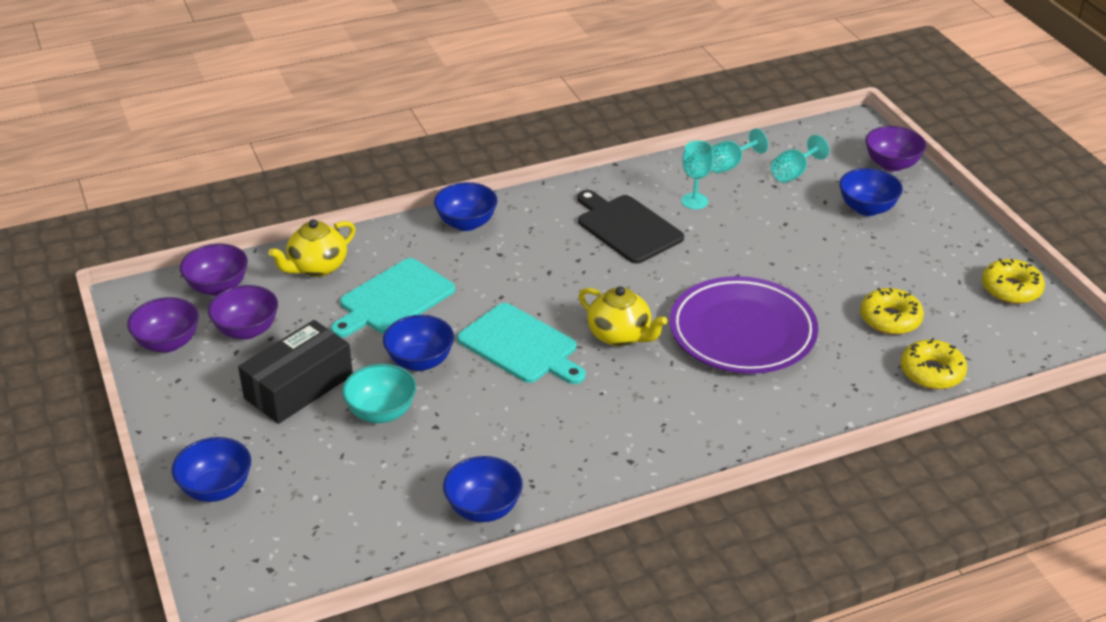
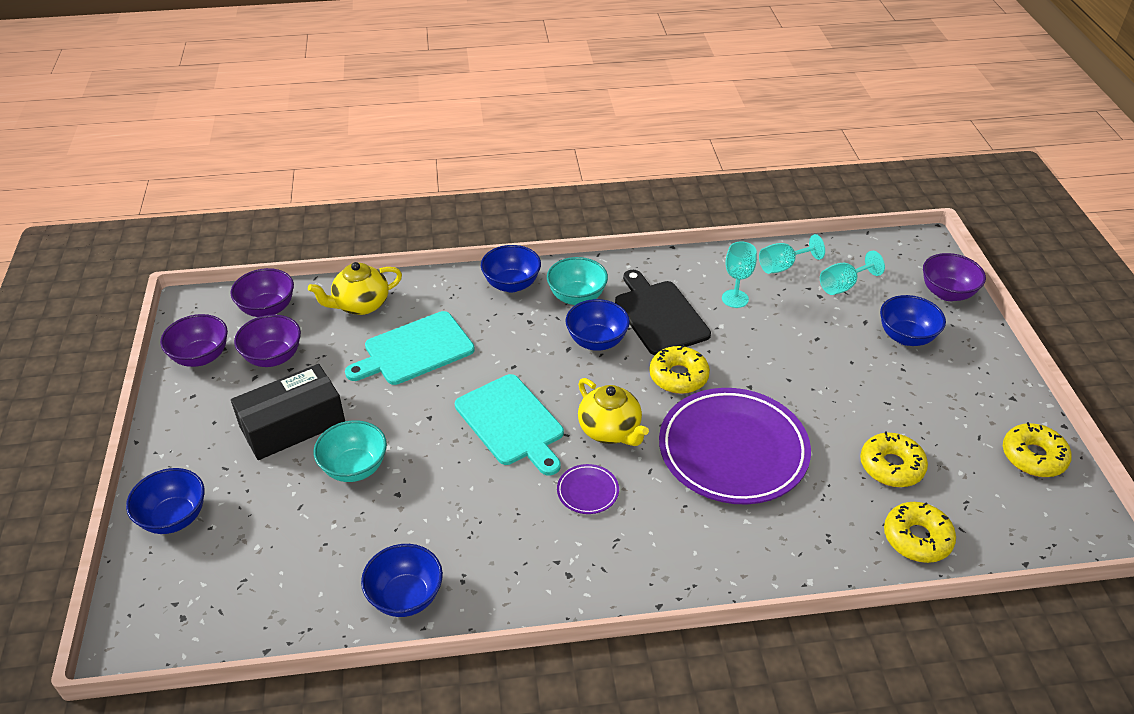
camera: 15 degrees right, 5 degrees up
(420, 361) = (412, 420): blue bowl -> blue bowl (597, 341)
(538, 224) = (577, 297): none -> turquoise bowl
(620, 390) = (587, 491): none -> purple plate
(667, 278) = (678, 376): none -> yellow donut

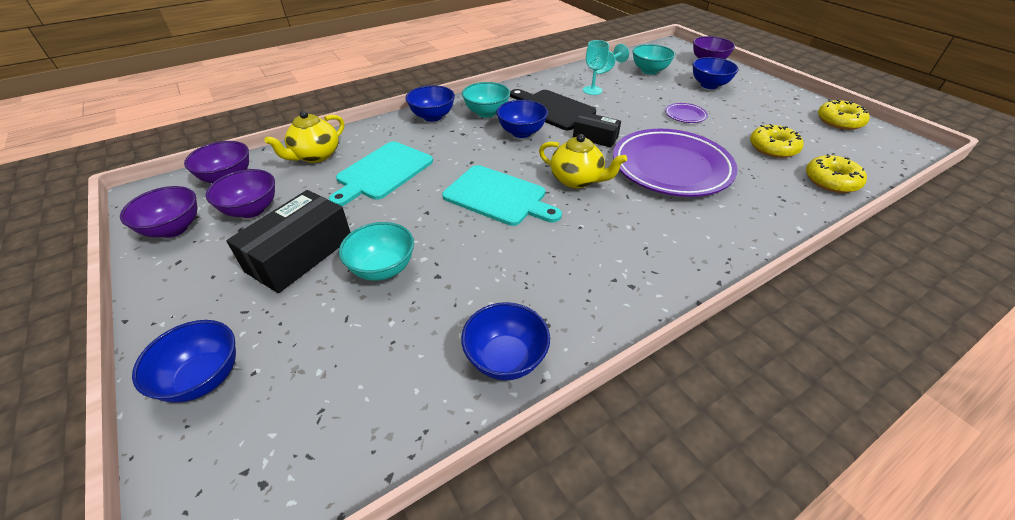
camera: 25 degrees left, 0 degrees up
(587, 491) = (595, 223): purple plate -> purple plate (685, 115)
(678, 376) = (595, 137): yellow donut -> black box
(843, 286) = (649, 71): turquoise goblet -> turquoise bowl

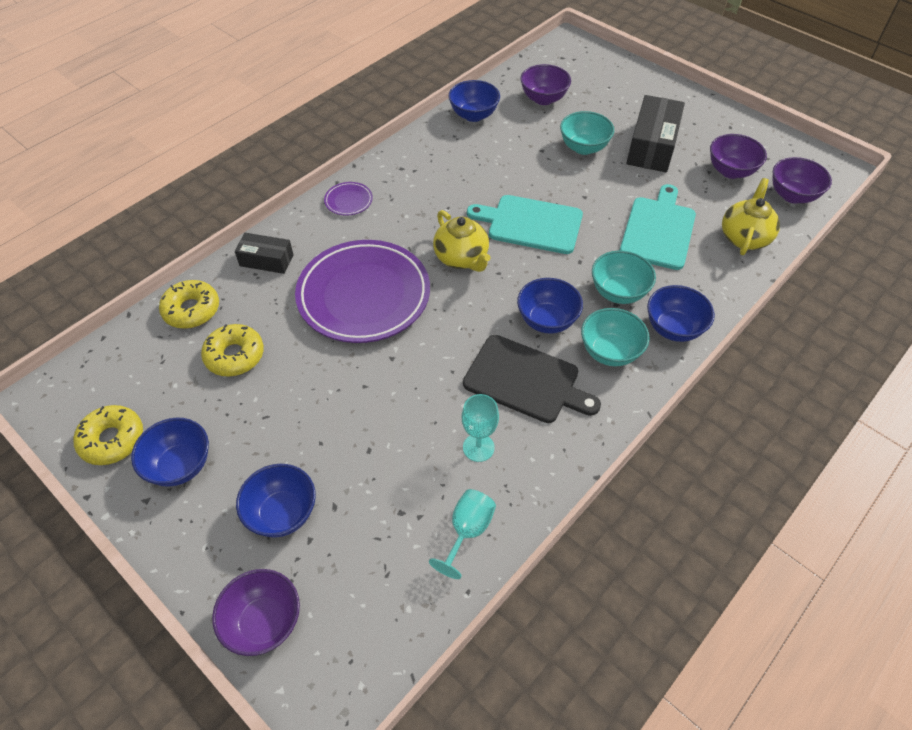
camera: 165 degrees right, 10 degrees up
(174, 229) = (768, 146): purple bowl -> purple bowl (543, 99)
(204, 378) = (632, 80): blue bowl -> blue bowl (180, 465)
(577, 180) = (462, 258): yellow teapot -> yellow teapot turned 135 degrees counterclockwise
(595, 137) = (454, 330): black box -> black box (266, 260)
(649, 71) = (385, 547): turquoise bowl -> turquoise bowl (618, 292)
(685, 115) = (336, 406): purple plate -> purple plate (348, 201)

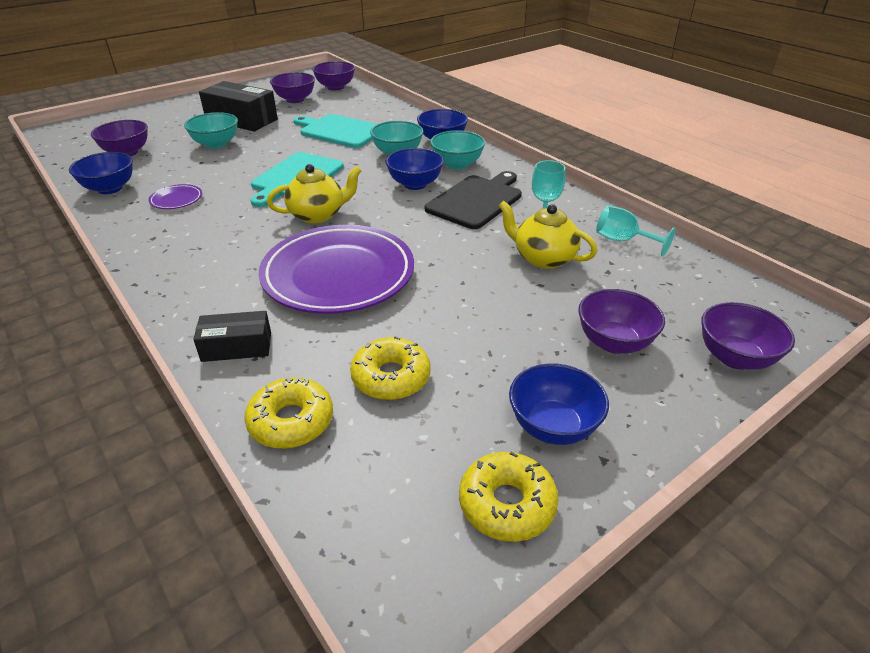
camera: 80 degrees left, 15 degrees down
(266, 260) = (237, 347): black box -> black box turned 60 degrees clockwise
(282, 513) = (614, 342): blue bowl -> purple bowl
(348, 201) = (177, 277): purple plate -> purple plate (176, 200)
(744, 237) = (366, 106): yellow teapot -> yellow teapot (543, 258)

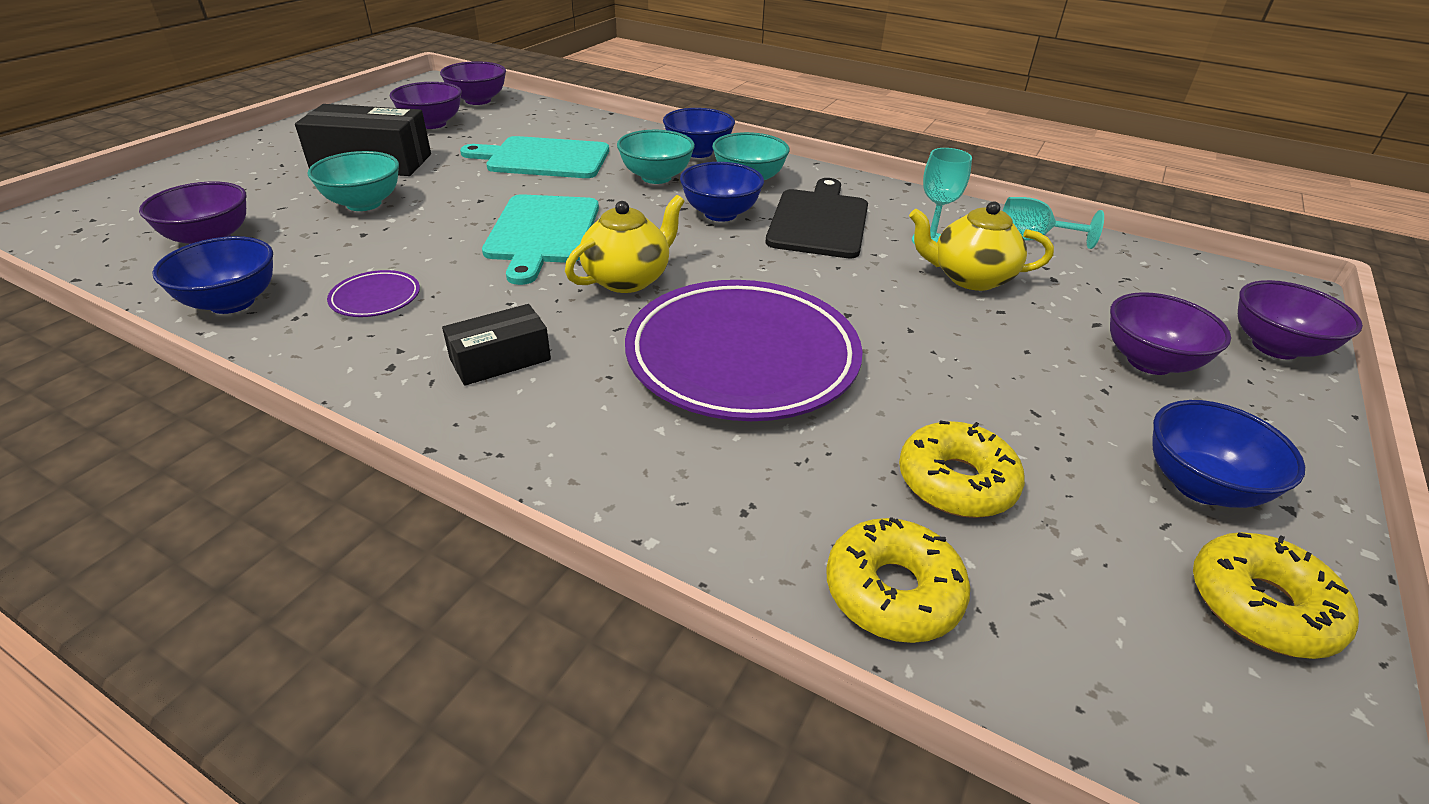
camera: 25 degrees left, 0 degrees up
(237, 347) = (700, 503): black box -> black box (500, 359)

